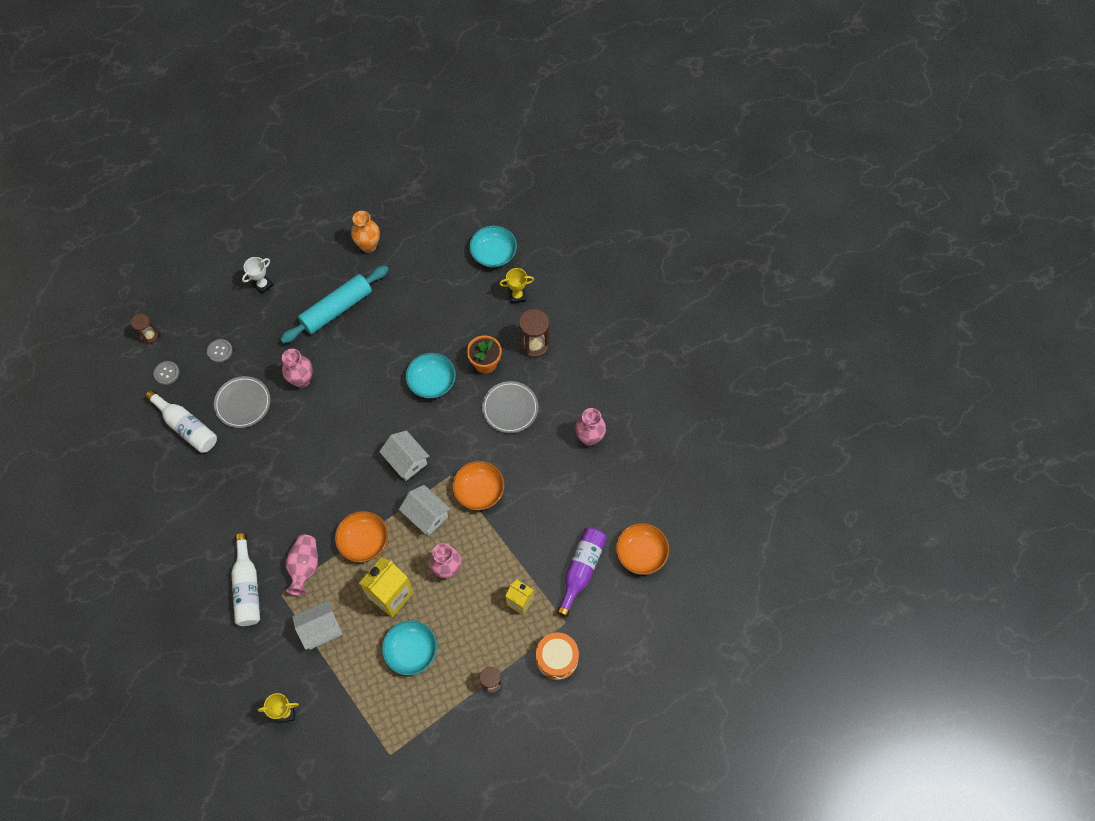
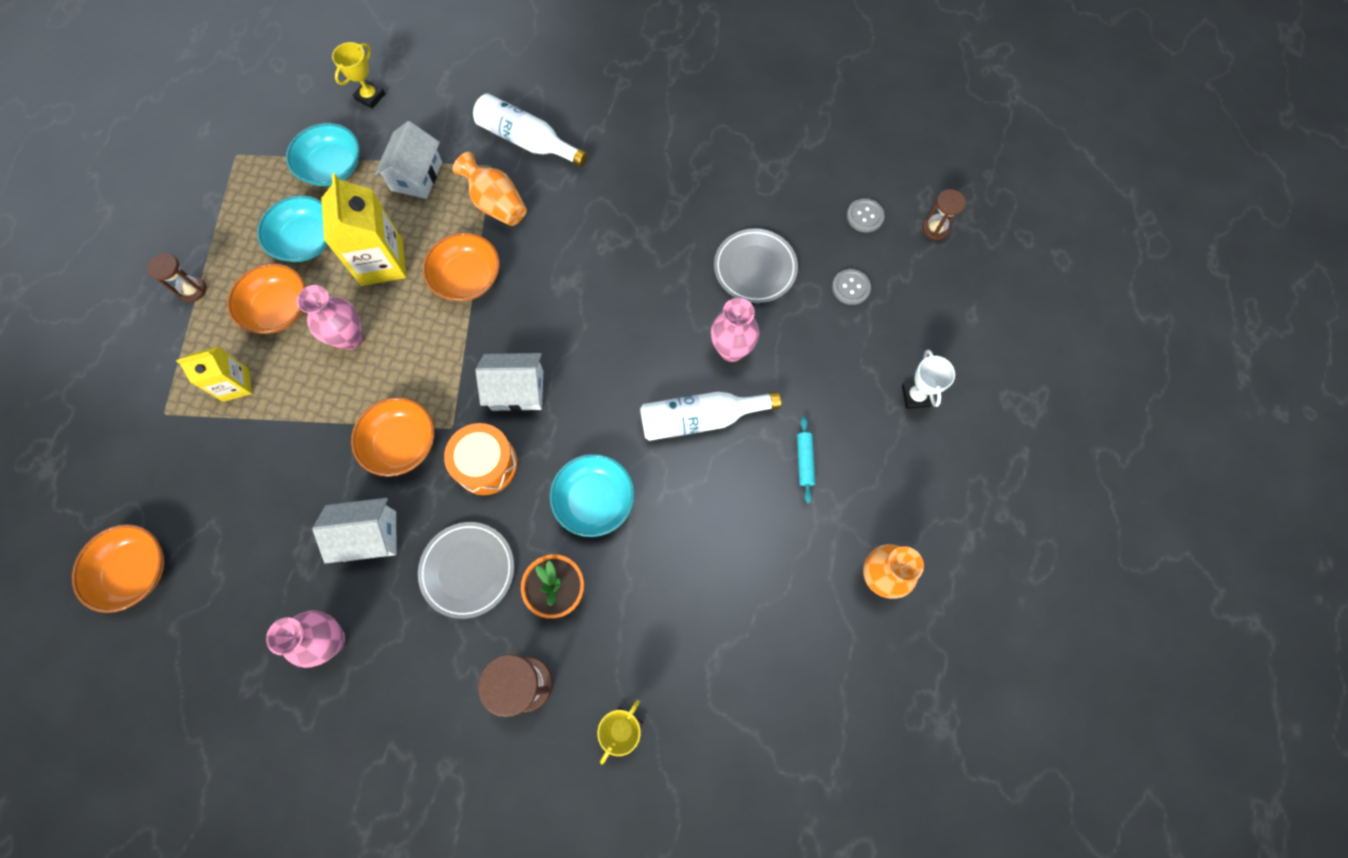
camera: 130 degrees right, 5 degrees up
(187, 427) = (773, 195): white bottle -> white bottle (700, 419)
(304, 567) = (496, 204): pink vase -> orange vase
(337, 309) = (804, 461): turquoise rolling pin -> turquoise rolling pin, size x0.41
(426, 515) = (431, 362): white house -> white house (369, 536)
(462, 623) = (279, 309): none -> orange bowl
(493, 253) = (724, 753): turquoise bowl -> turquoise bowl (332, 167)
(557, 658) = (141, 373): orange drum -> orange drum (486, 464)
(581, 569) = (195, 482): purple bottle -> none

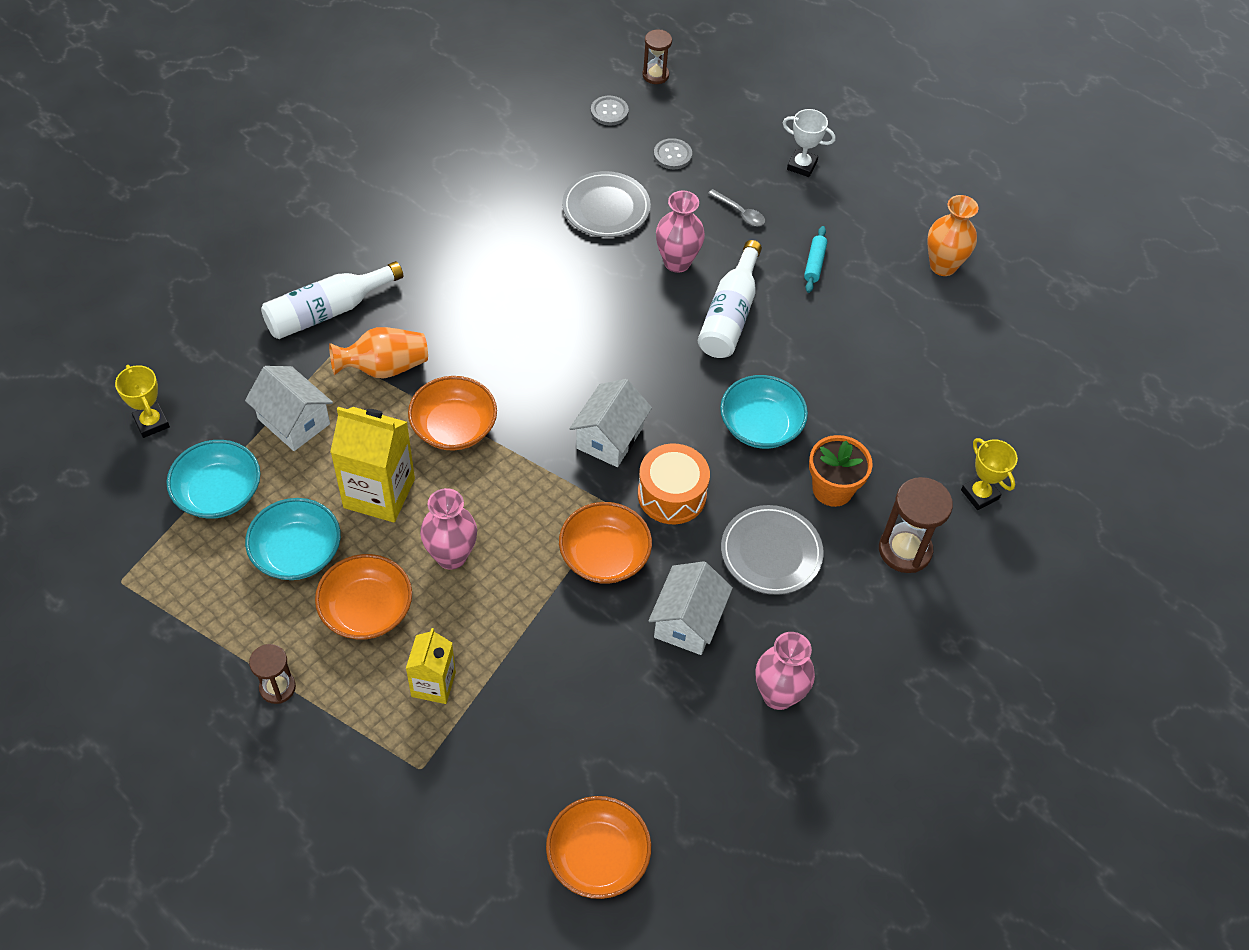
camera: 65 degrees left, 15 degrees down
(804, 461) = (814, 264): turquoise rolling pin -> turquoise rolling pin turned 75 degrees clockwise
(822, 372) = (740, 213): none -> grey spoon

